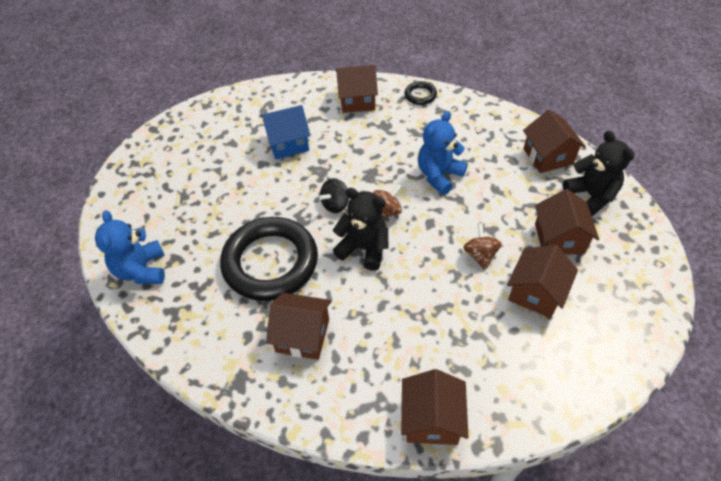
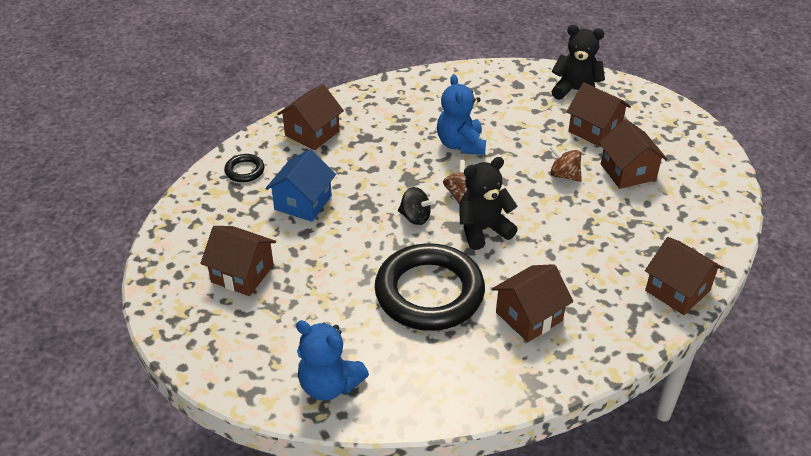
camera: 50 degrees left, 10 degrees down
(335, 204) = (415, 217): black spinning top -> black spinning top turned 60 degrees counterclockwise
(420, 95) = (360, 98): black ring -> black ring (244, 171)
(548, 156) = (514, 83): brown house -> brown house (242, 274)

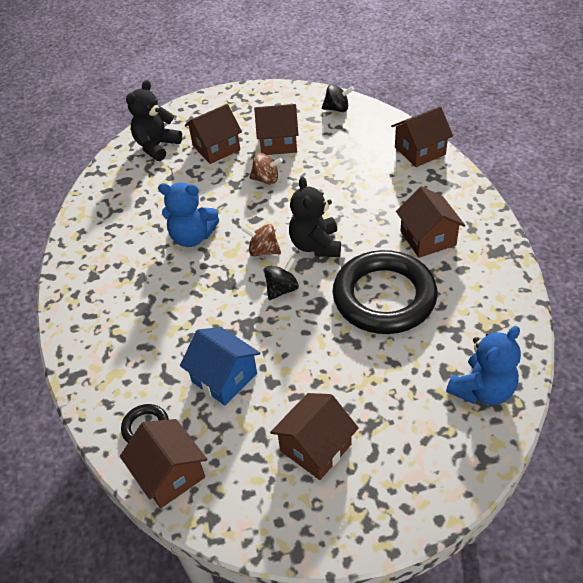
camera: 70 degrees left, 5 degrees up
(312, 133) = (112, 354): brown house -> brown house (170, 474)
(564, 175) = (266, 179): brown spinning top -> brown spinning top turned 135 degrees counterclockwise
(715, 206) = (337, 109): none -> black spinning top

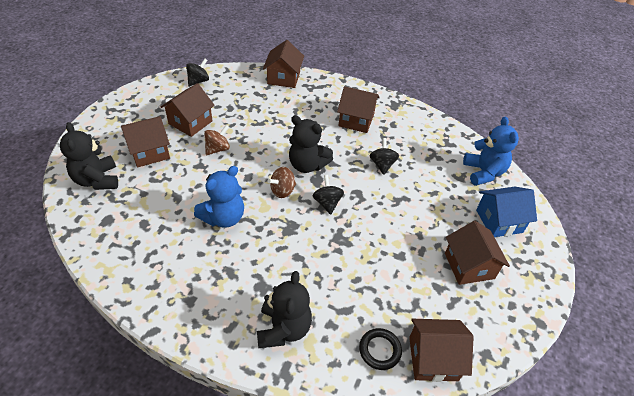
camera: 60 degrees left, 0 degrees up
(114, 348) = (283, 329): none -> black teddy bear
(216, 148) = (149, 152): brown house -> brown house turned 60 degrees clockwise
(224, 378) = (374, 278): blue house -> blue house (499, 221)
(384, 297) = (382, 165): black ring -> black spinning top

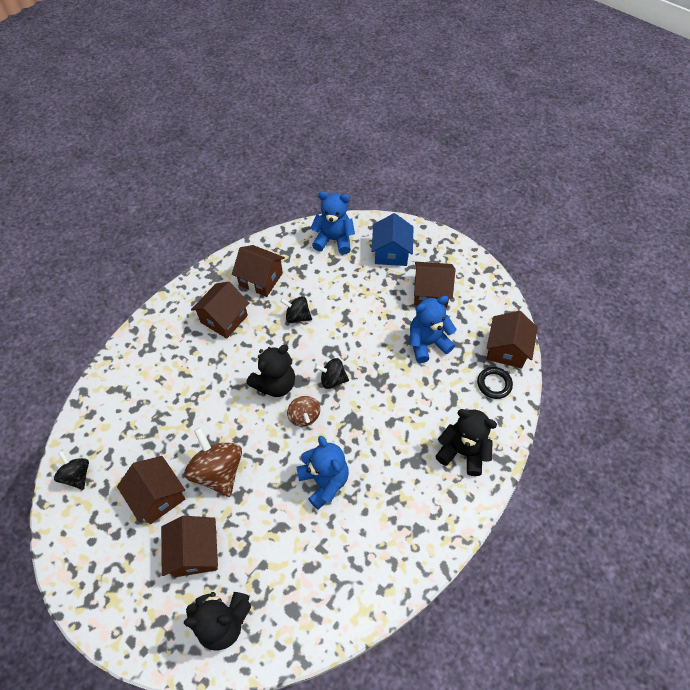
camera: 70 degrees left, 10 degrees up
(217, 149) = (218, 471): brown spinning top -> brown spinning top, size x1.71
(283, 78) = (117, 372): brown house -> brown house (261, 279)
(403, 273) = (427, 343): none -> blue teddy bear

